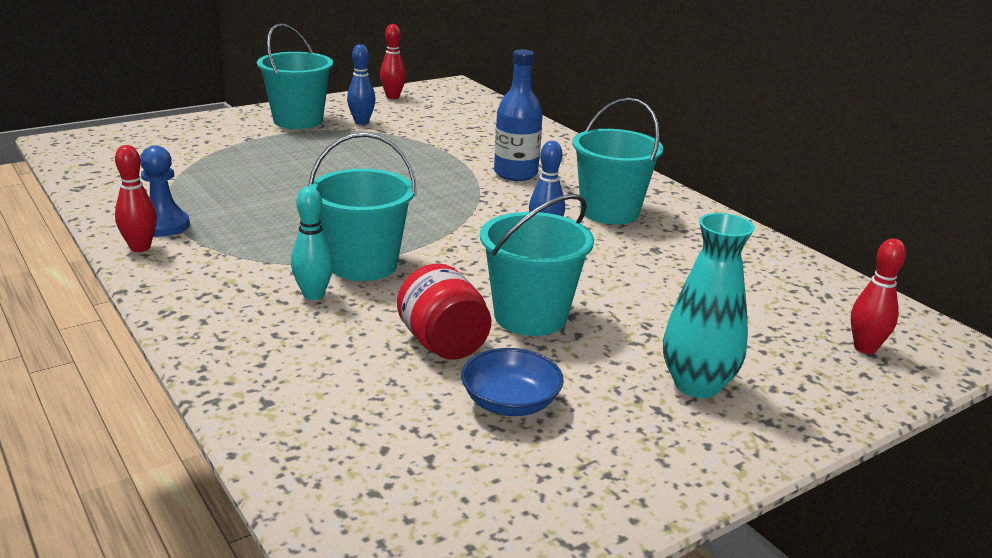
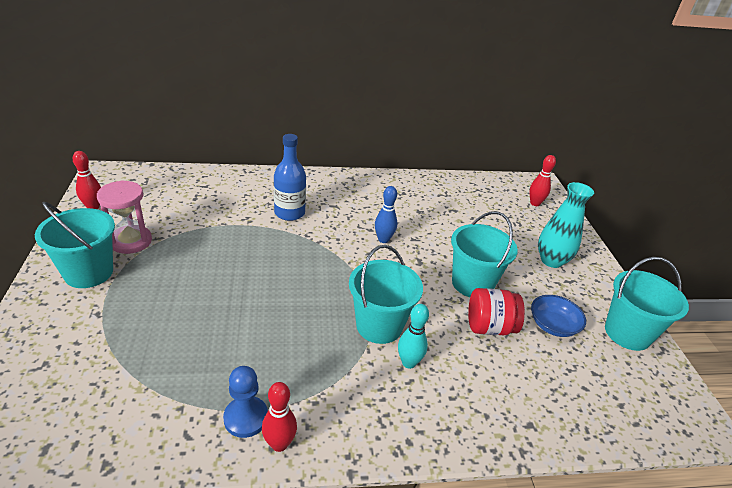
camera: 65 degrees left, 10 degrees up
(361, 122) = (131, 241): blue bowling pin -> pink hourglass
(609, 212) = (367, 204): turquoise bucket -> turquoise bucket (627, 333)

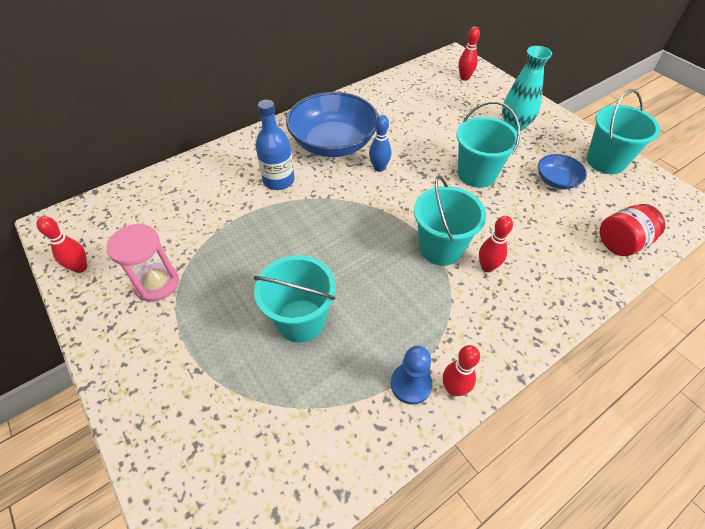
camera: 25 degrees left, 15 degrees up
(88, 272) = (147, 336): turquoise bucket -> turquoise bucket (301, 320)
(361, 205) = (333, 143): none -> blue bowl
(408, 363) = (487, 267): turquoise bowling pin -> red bowling pin
(489, 327) = (517, 205): red jar -> red jar (621, 243)

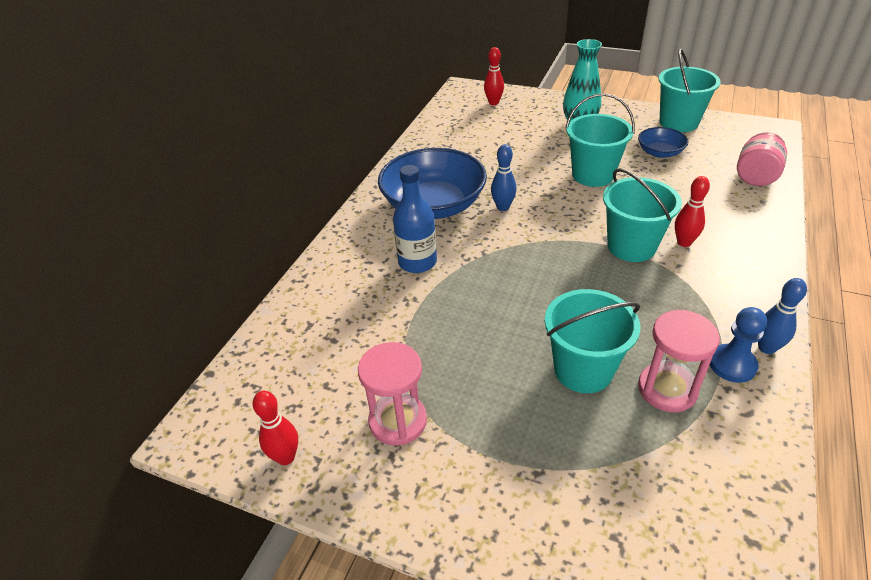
camera: 30 degrees left, 10 degrees down
(341, 371) = (667, 389): none -> pink hourglass
(454, 389) = (766, 348): red bowling pin -> blue bowling pin
(621, 243) = (755, 176): red jar -> pink jar

